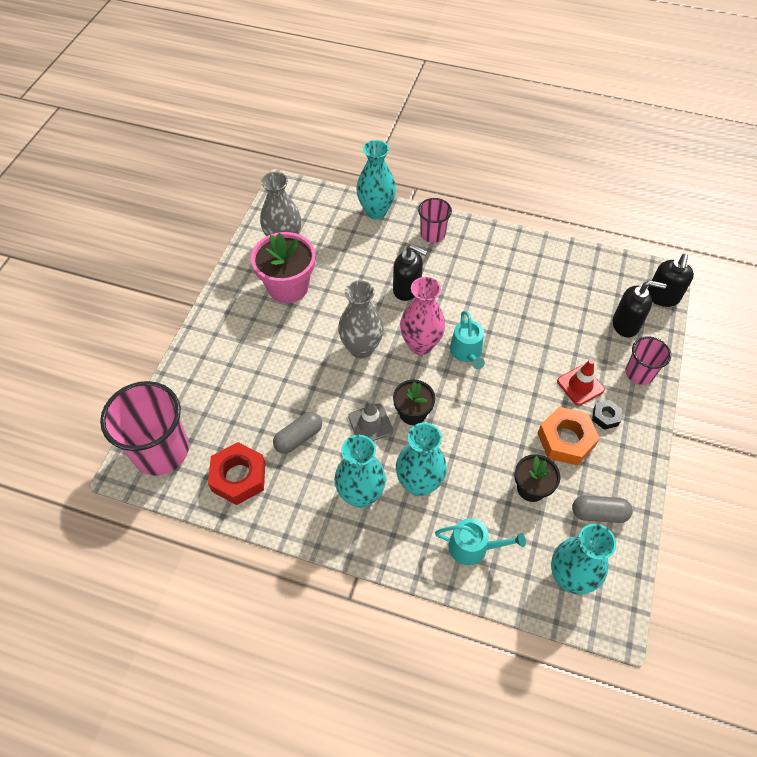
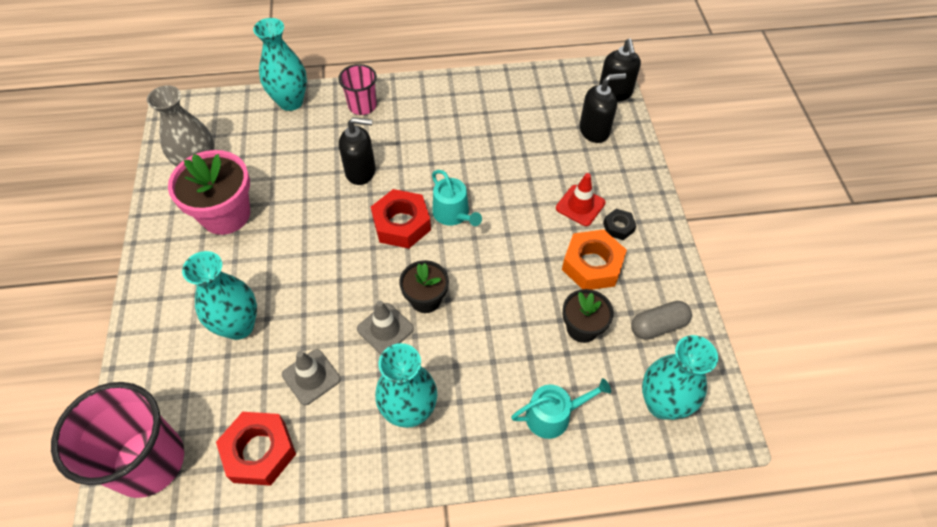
camera: 25 degrees left, 0 degrees up
(298, 438) = (311, 377): grey capsule -> grey traffic cone
(361, 348) = (339, 251): grey vase -> none
(419, 483) = (466, 372): turquoise vase -> turquoise vase (239, 326)
(420, 345) = (401, 224): pink vase -> red nut
(639, 373) = (629, 173): pink cup -> none

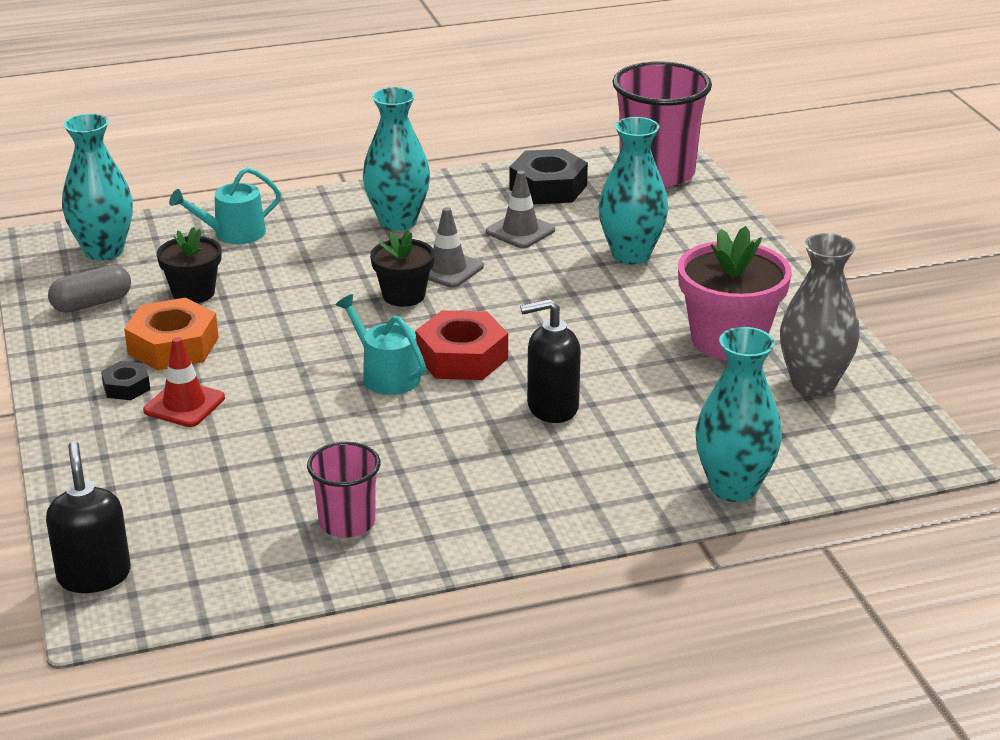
camera: 170 degrees right, 25 degrees down
(259, 451) = (548, 187): red nut -> black nut
(362, 106) = (595, 496): pink cup -> pink cup (347, 523)
(594, 130) = (146, 507): black soap dispenser -> none

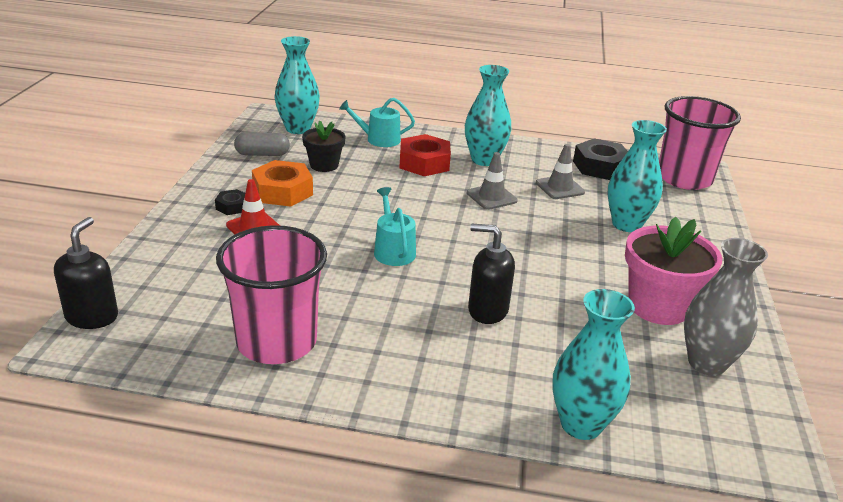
camera: 25 degrees right, 0 degrees up
(347, 523) = (276, 341): pink cup -> pink cup, size x1.84
(403, 295) = (449, 204): black flower pot -> none
(462, 357) = (453, 255): red nut -> red nut (424, 163)

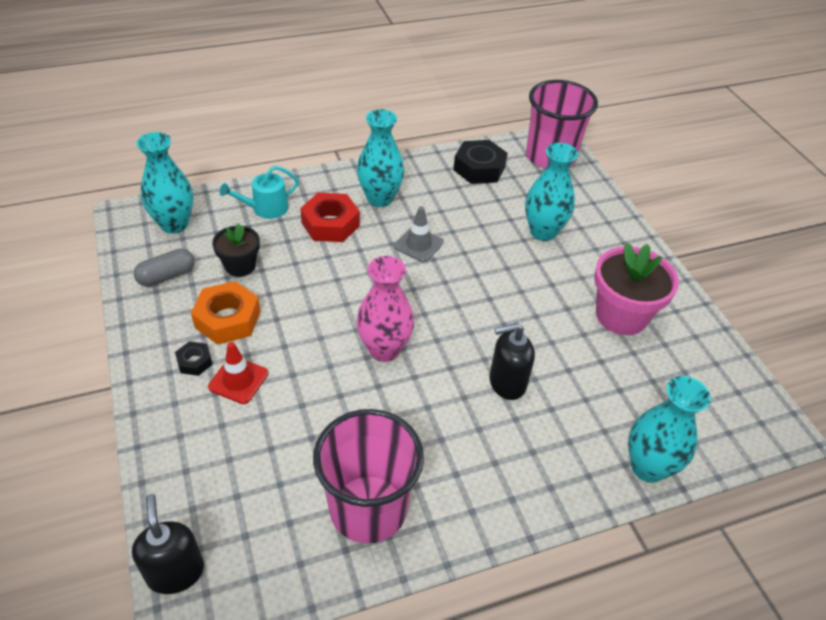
camera: 30 degrees left, 15 degrees up
(393, 250) = (384, 349): turquoise watering can -> pink vase
(560, 188) = (465, 208): grey traffic cone -> none
(706, 363) = (687, 359): grey vase -> none

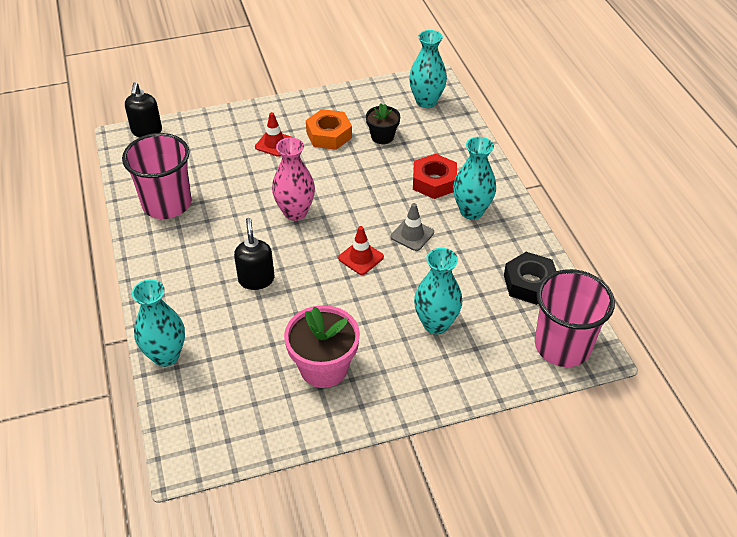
camera: 95 degrees right, 0 degrees up
(167, 276) = (371, 104): grey capsule -> none
(175, 572) = (146, 131): black soap dispenser -> black soap dispenser turned 105 degrees clockwise
(194, 362) = (292, 124): black nut -> none
(265, 208) = (450, 145): turquoise watering can -> none
(458, 286) = (361, 258): none -> red traffic cone

